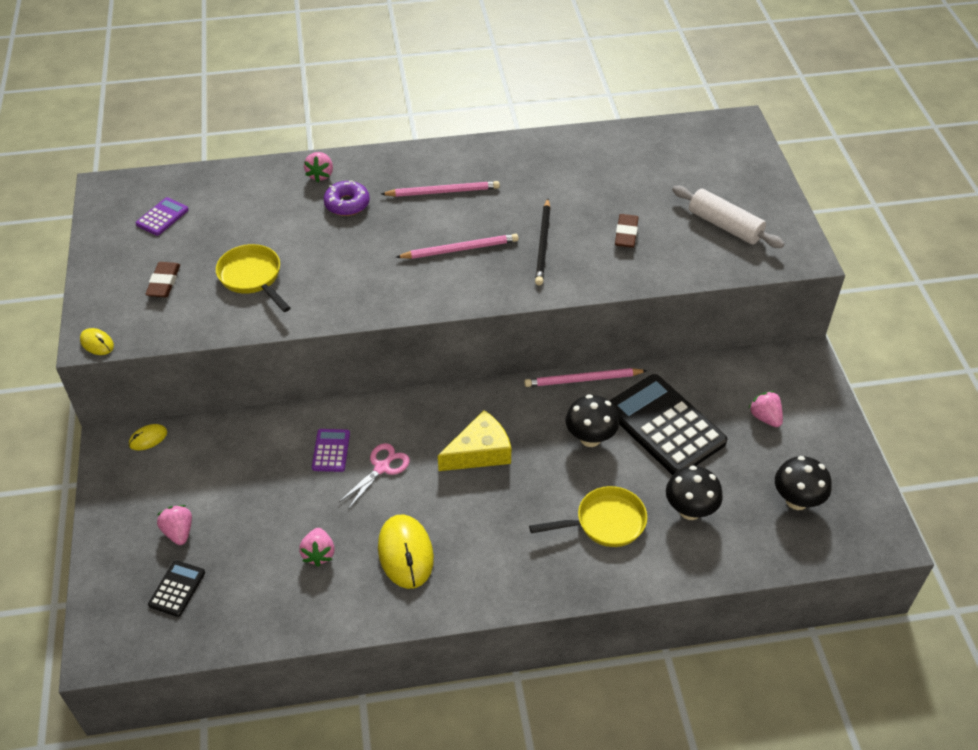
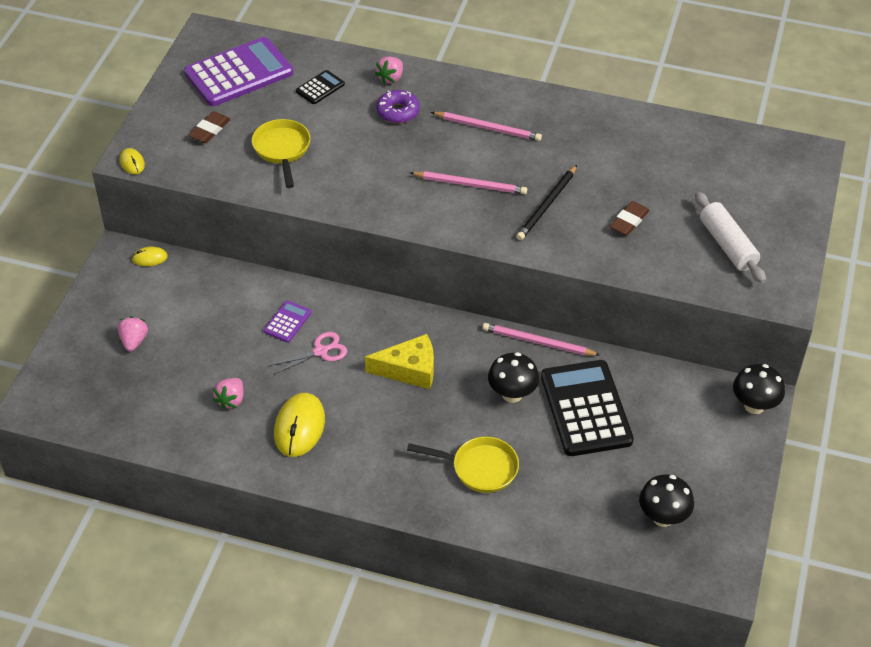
camera: 25 degrees right, 0 degrees up
(162, 217) = (239, 73): purple calculator -> purple calculator, size x2.21
(177, 589) = (109, 384): black calculator -> black calculator (320, 88)
(690, 510) = (560, 487): black mushroom -> black mushroom (754, 405)
(765, 417) = (683, 436): pink strawberry -> none

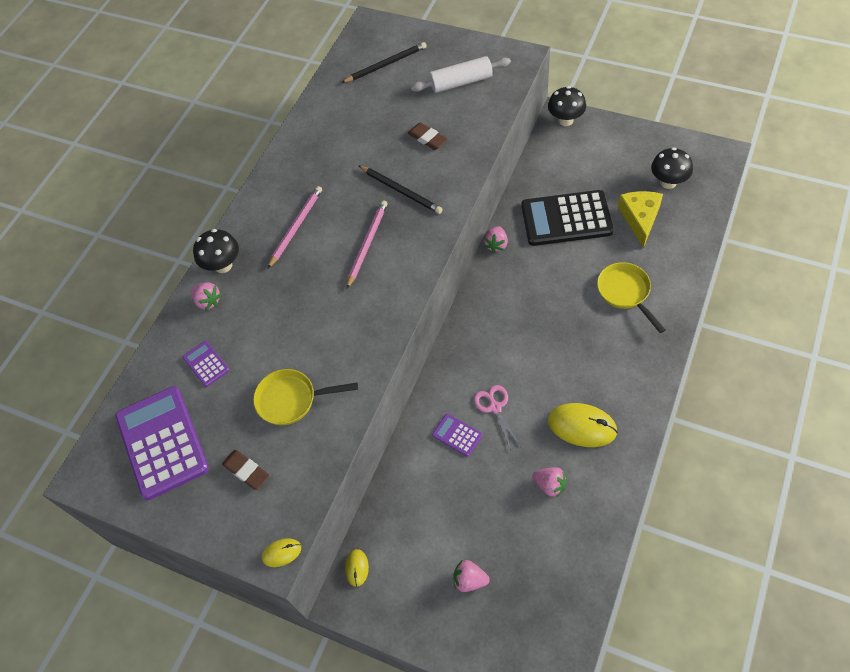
camera: 75 degrees left, 10 degrees up
(320, 88) = (206, 364): black calculator -> purple calculator
(398, 112) = (258, 297): purple donut -> none
(409, 370) = (520, 338): yellow cheese -> yellow cheese (640, 219)
(479, 468) = (625, 293): yellow pan -> yellow pan turned 45 degrees counterclockwise
(512, 394) = (550, 266): black mushroom -> black mushroom (223, 265)
(538, 342) = (496, 245): pink pencil -> pink strawberry
(744, 175) = (386, 64): none -> black pencil

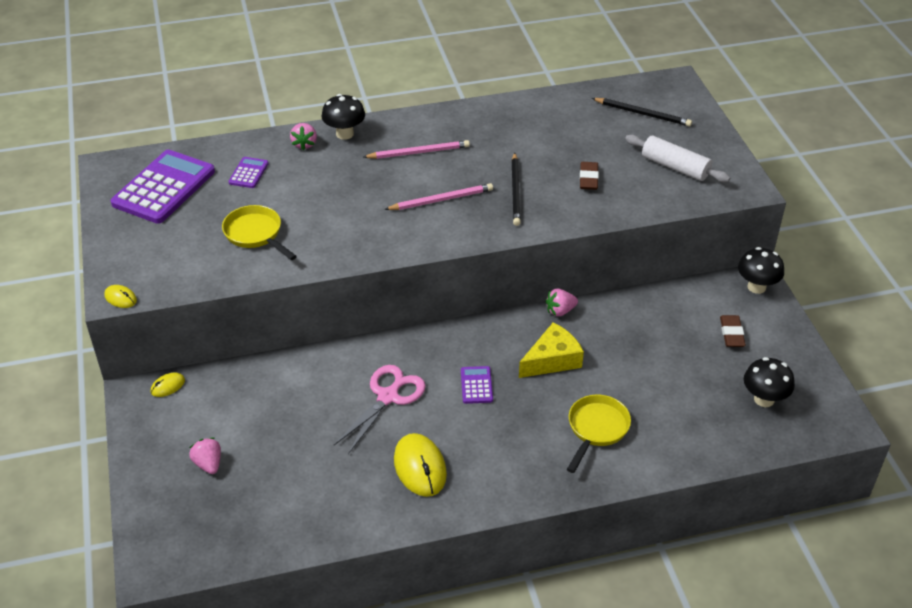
camera: 45 degrees right, 15 degrees down
(246, 471) = (174, 243): brown eraser -> brown eraser (731, 334)
(457, 435) = (339, 385): purple calculator -> purple calculator (476, 385)
(495, 407) = (388, 396): pink scissors -> pink scissors, size x1.52
(549, 485) = (340, 473): pink strawberry -> none
(566, 219) = (639, 345): black calculator -> none
(640, 219) = (695, 399): yellow cheese -> yellow cheese (552, 360)

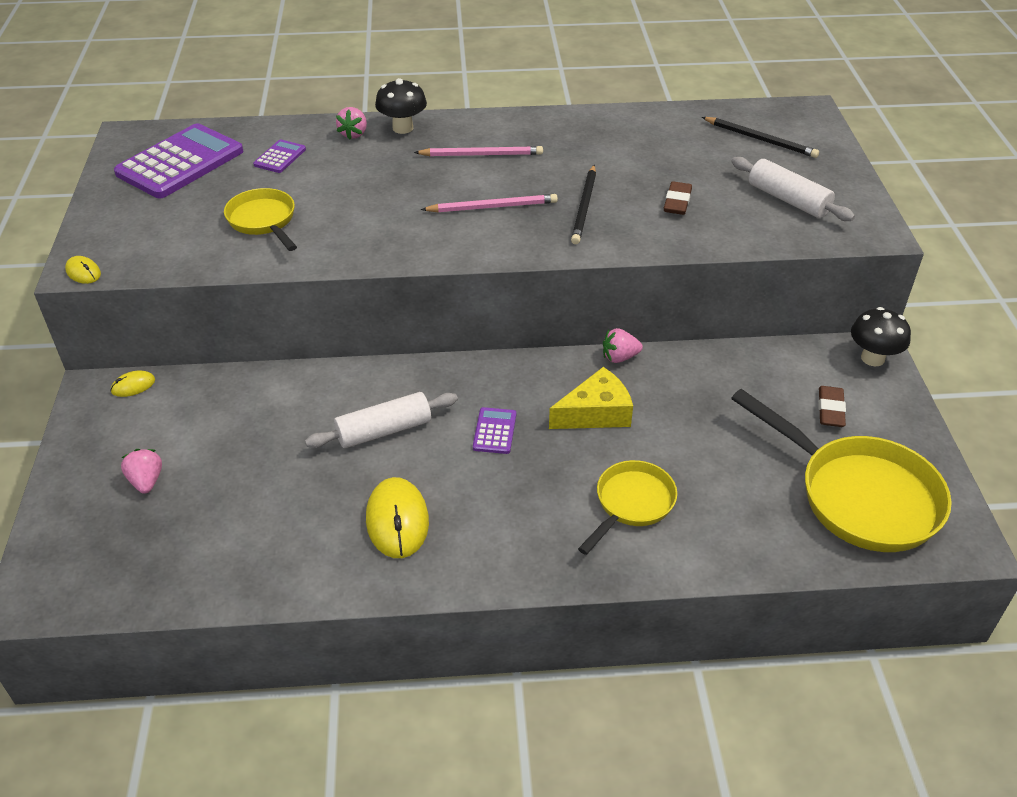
camera: 10 degrees right, 0 degrees up
(388, 396) = (384, 430): pink scissors -> white rolling pin
(764, 399) = (859, 496): black mushroom -> yellow pan

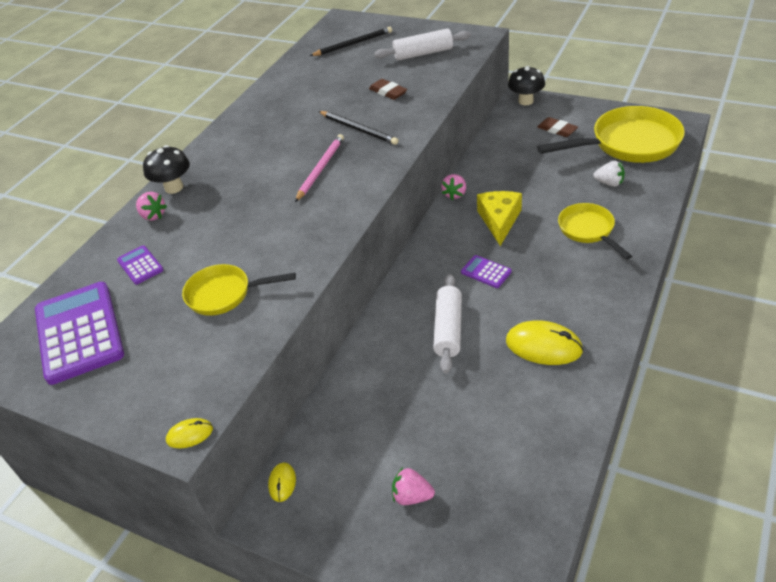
camera: 55 degrees left, 0 degrees up
(481, 154) = (251, 158): pink pencil -> none
(748, 498) = (609, 183): none -> white strawberry

